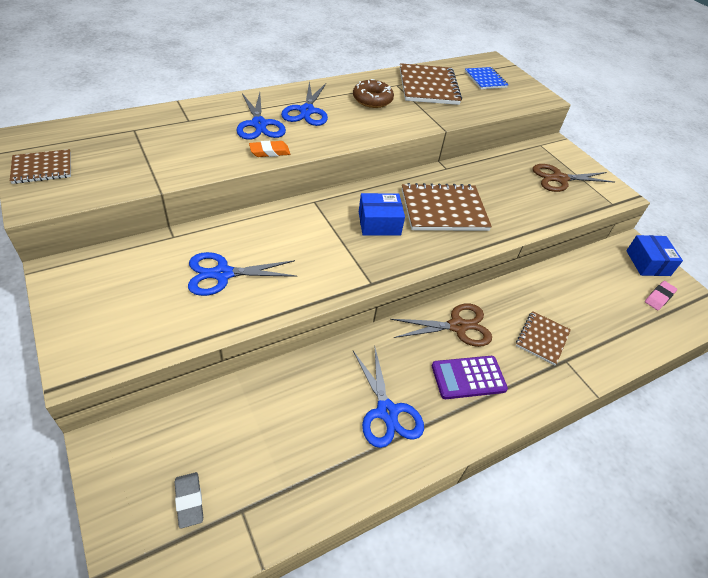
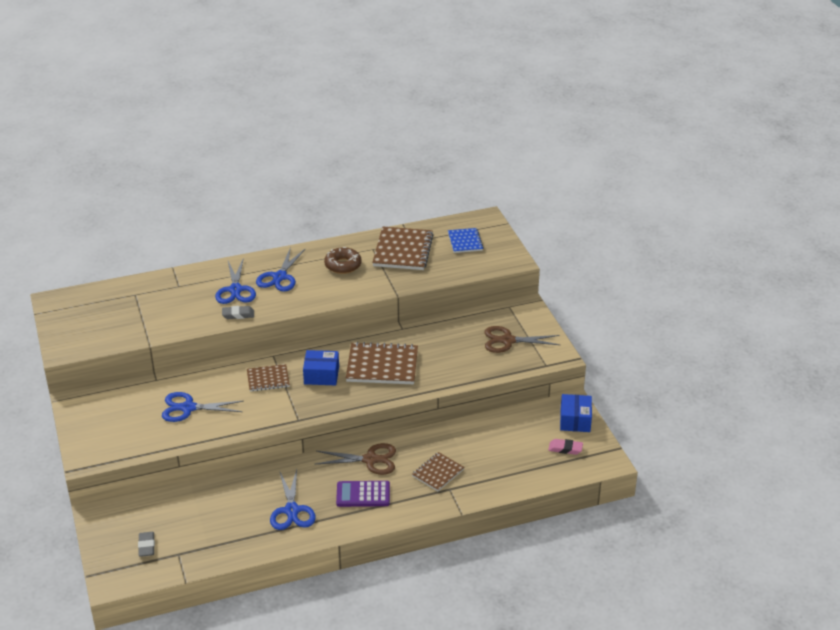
camera: 15 degrees right, 10 degrees down
(42, 168) = (68, 326): brown notebook -> brown notebook (268, 379)
(269, 152) = (238, 315): orange eraser -> grey eraser
(659, 297) = (565, 449): pink eraser -> pink eraser turned 45 degrees clockwise

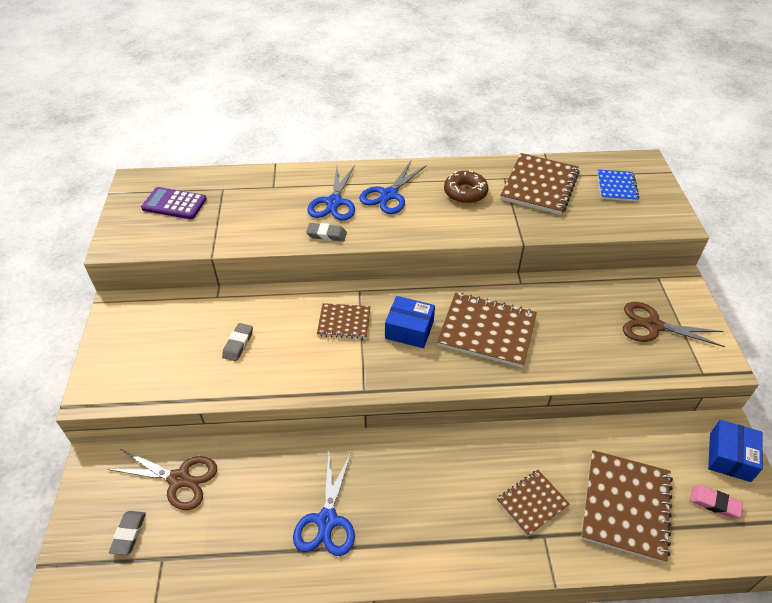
camera: 15 degrees right, 10 degrees up
(188, 408) = (238, 344): blue scissors -> grey eraser
(363, 494) = (425, 516): purple calculator -> purple calculator (174, 204)
(370, 460) = (447, 459): brown scissors -> brown scissors (179, 479)
(504, 462) = (625, 506): none -> brown notebook

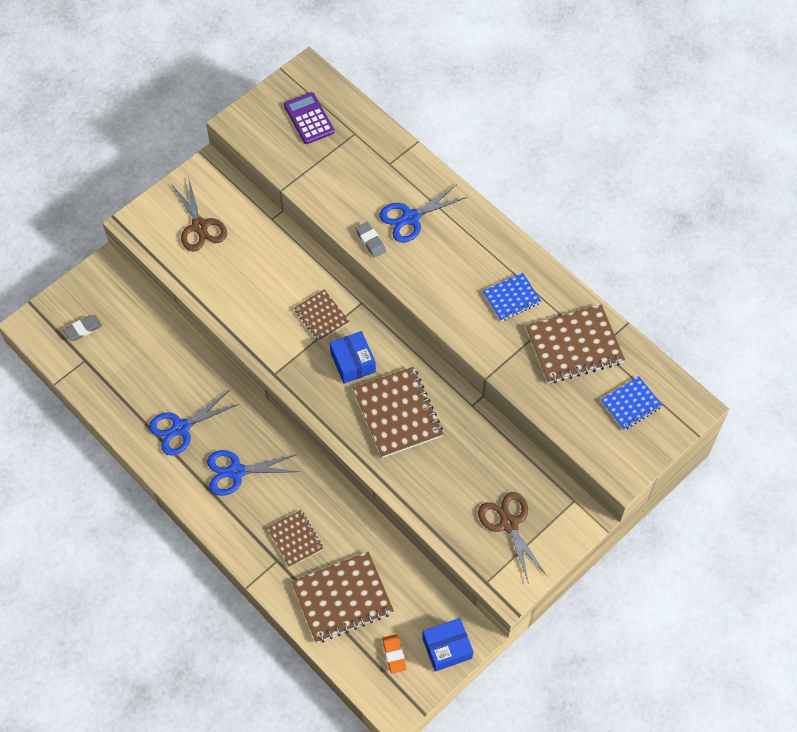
camera: 50 degrees right, 15 degrees up
(179, 479) = (137, 323): brown scissors -> brown scissors (200, 226)
(238, 344) = (244, 268): grey eraser -> none
(389, 195) = (455, 247): blue scissors -> blue scissors (236, 472)
(465, 192) = (511, 298): brown donut -> blue notebook
(532, 503) = (295, 539): brown notebook -> brown notebook turned 45 degrees clockwise
(714, 503) = (394, 654): pink eraser -> orange eraser

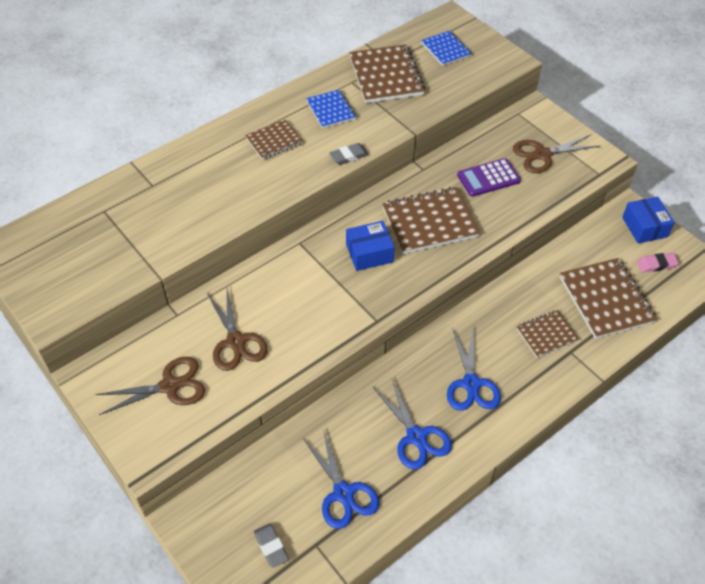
camera: 85 degrees left, 10 degrees down
(245, 267) = (236, 342): none -> brown scissors
(309, 119) = (70, 249): purple calculator -> purple calculator (488, 178)
(321, 316) = (311, 276): brown notebook -> brown notebook (274, 141)
(370, 241) = (246, 206): grey eraser -> grey eraser (349, 156)
(394, 654) = (656, 264): orange eraser -> pink eraser
(410, 218) = (225, 173): blue scissors -> blue scissors (343, 493)

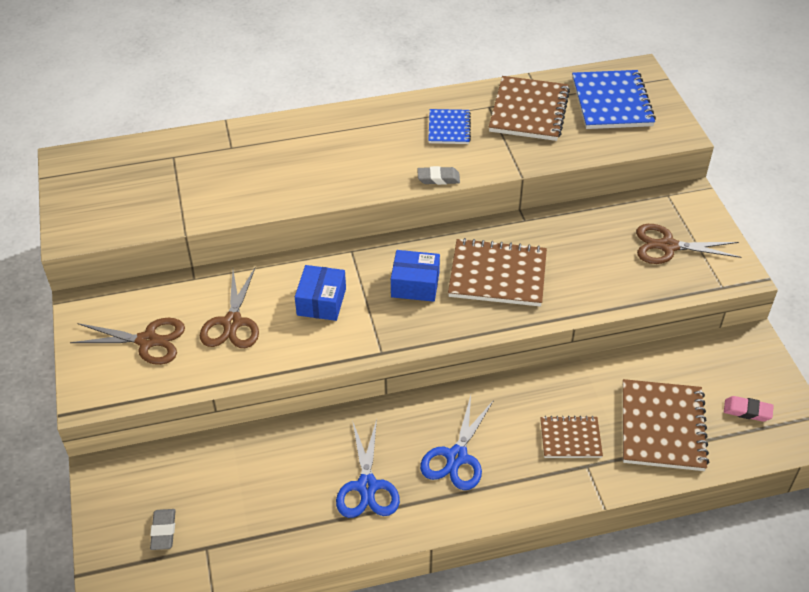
camera: 25 degrees right, 5 degrees down
(274, 141) = (372, 141): brown notebook -> none
(343, 493) = (262, 511): blue scissors -> none
(446, 49) = (612, 102): blue notebook -> blue notebook, size x1.72
(488, 178) = (590, 251): purple calculator -> none
(644, 227) = (758, 366): blue box -> blue box (321, 302)

